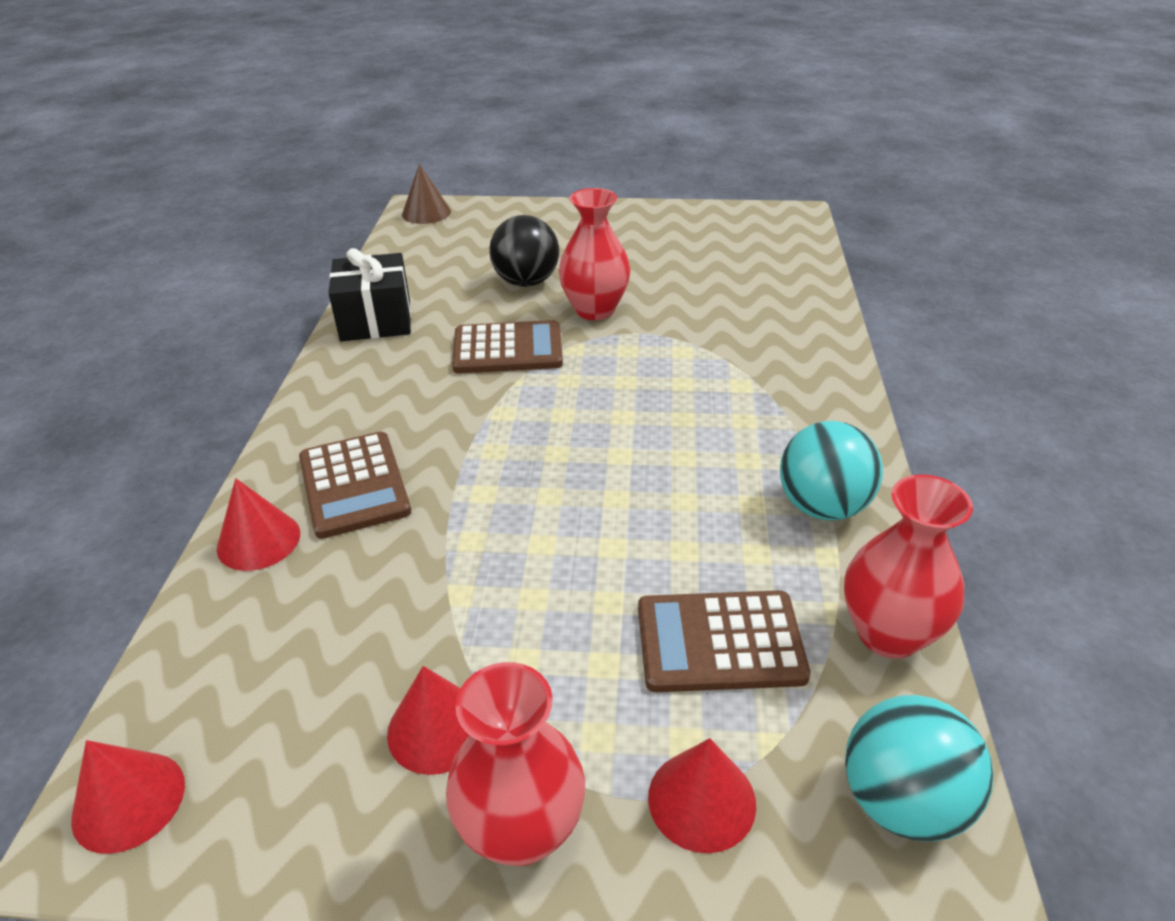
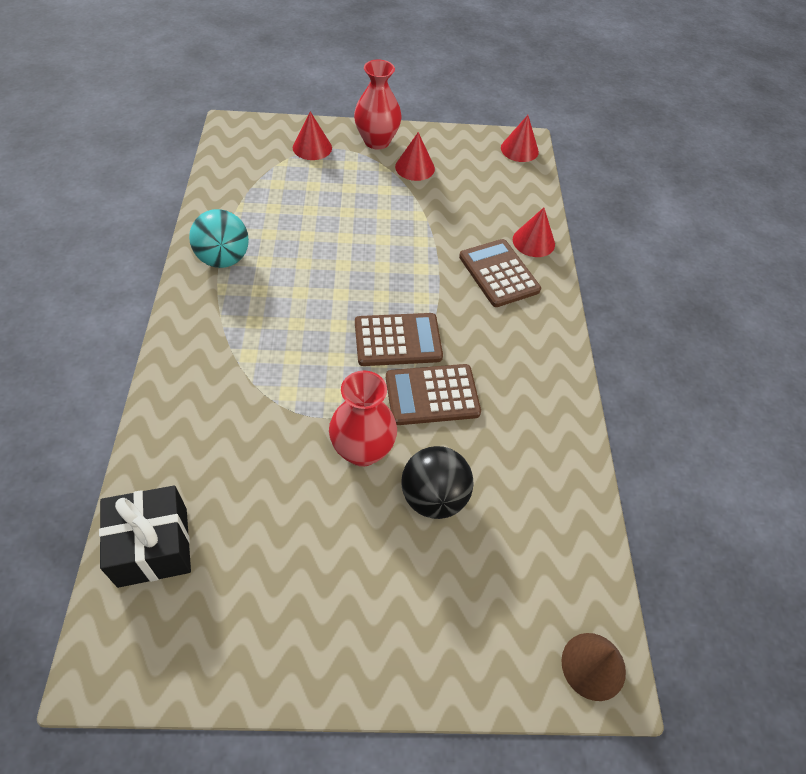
camera: 170 degrees right, 15 degrees up
(376, 320) = (557, 434): black gift -> black gift (153, 546)
(720, 642) = (296, 195): brown calculator -> brown calculator (398, 340)
(888, 634) = (217, 197): red vase -> none
(902, 801) = (238, 146): turquoise ball -> none

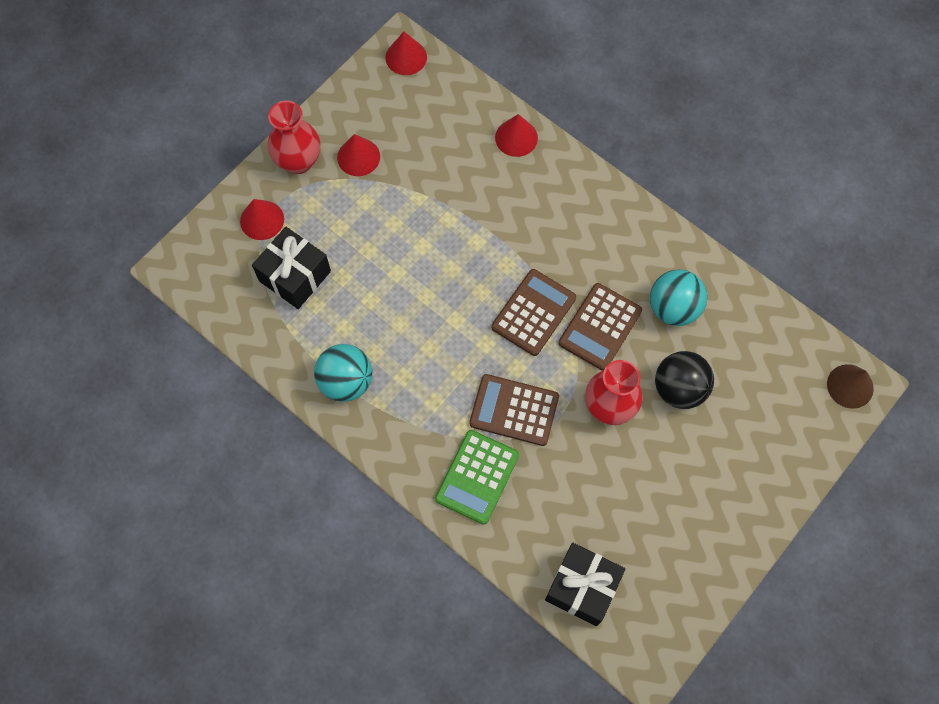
camera: 45 degrees left, 15 degrees up
(207, 391) = (477, 477): none -> green calculator
(285, 185) = (295, 276): none -> black gift
(499, 273) = (527, 190): brown calculator -> brown calculator (514, 410)
(507, 440) = (673, 308): none -> turquoise ball

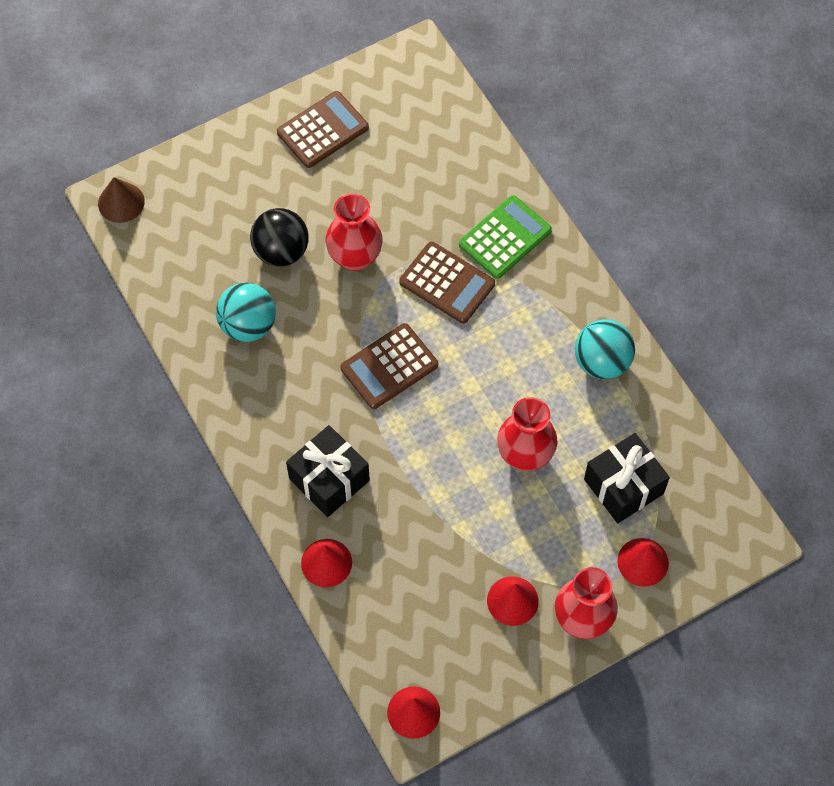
camera: 160 degrees left, 5 degrees down
(387, 275) = (525, 455): none -> red vase
(582, 587) = (447, 123): black gift -> black gift (329, 479)
(600, 327) = (329, 331): brown calculator -> brown calculator (322, 130)

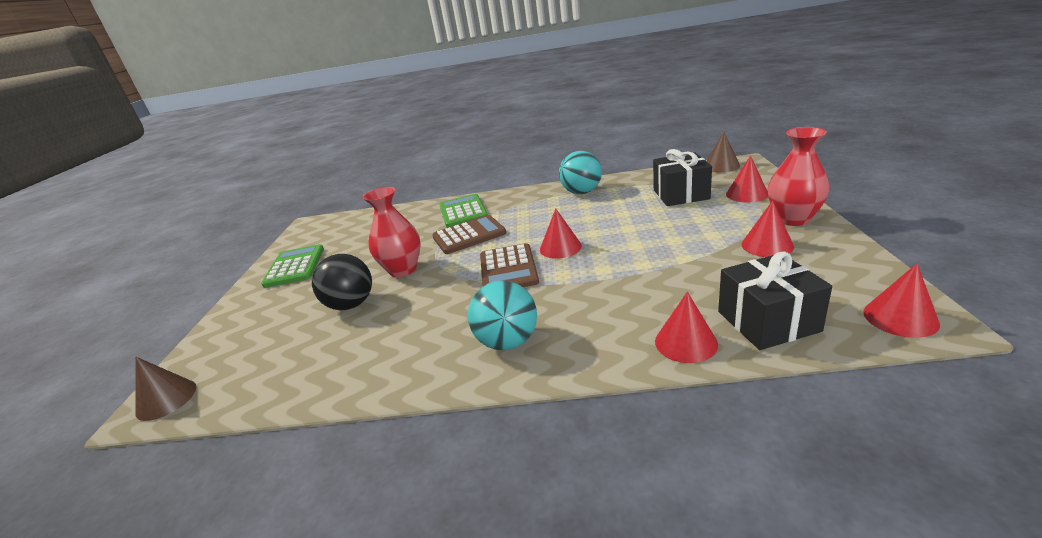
camera: 55 degrees left, 35 degrees down
(248, 325) = (389, 339): turquoise ball -> turquoise ball (508, 341)
(322, 130) = (295, 267): brown calculator -> green calculator
(329, 479) = (589, 321): black gift -> black gift (768, 321)
(449, 399) = (560, 247): none -> red cone
(525, 455) = (632, 224): red vase -> none
(736, 515) = (721, 166): none -> brown cone

